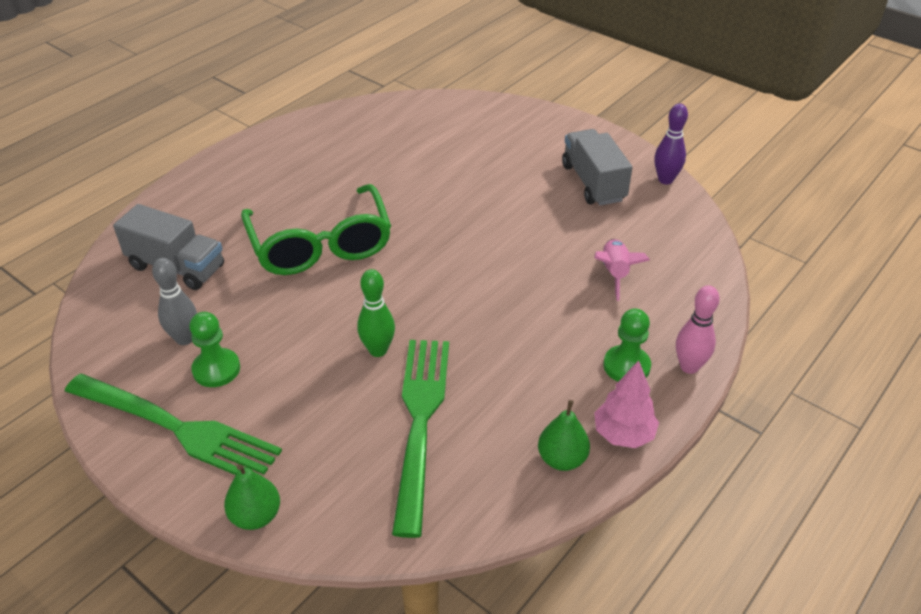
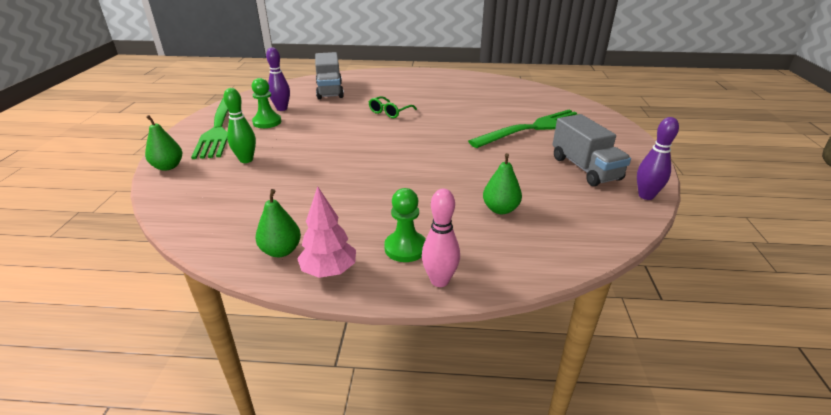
camera: 55 degrees right, 10 degrees down
(185, 338) = (282, 109): grey bowling pin -> purple bowling pin
(320, 244) = (390, 112): green glasses -> green glasses, size x0.45
(378, 350) = (323, 155): green bowling pin -> green bowling pin (246, 160)
(420, 422) = (274, 187): green fork -> green fork (533, 128)
(593, 183) = (585, 168): grey truck -> grey truck turned 120 degrees clockwise
(614, 274) = (500, 209): pink rocket -> green pear

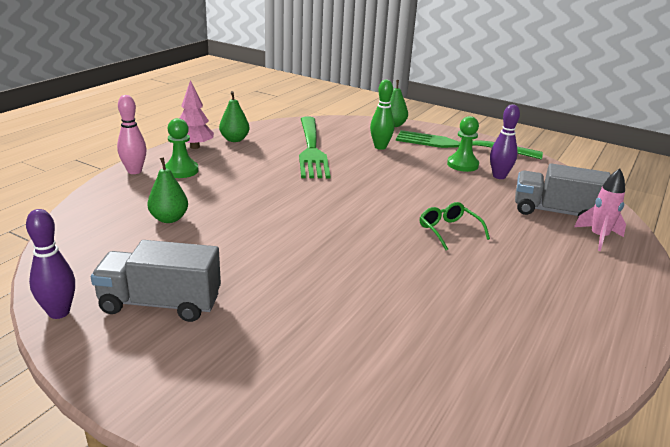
camera: 115 degrees right, 5 degrees down
(354, 80) = (598, 237): none -> pink rocket
(533, 128) = (304, 321): green fork -> green fork (311, 149)

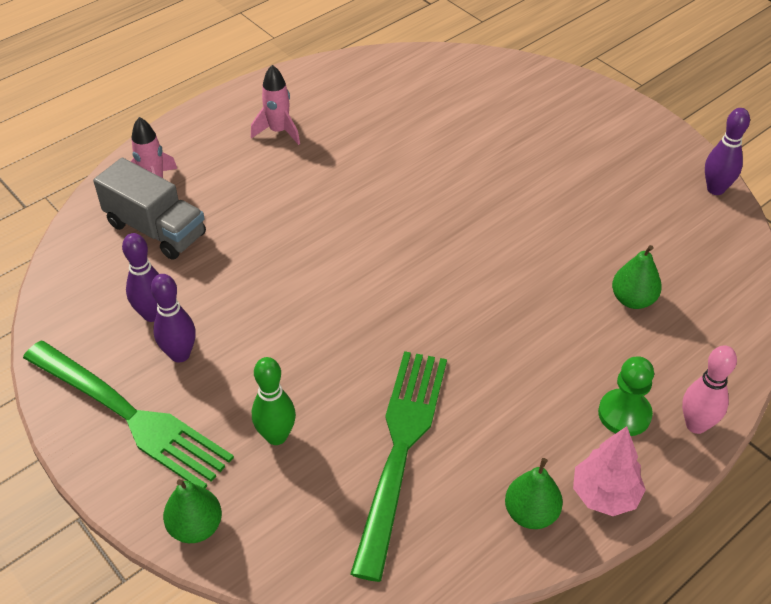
camera: 160 degrees left, 20 degrees up
(160, 303) = (630, 183): grey truck -> none
(449, 231) = (311, 222): green glasses -> none
(462, 165) = (180, 354): green pawn -> purple bowling pin
(553, 295) = (278, 131): none -> pink rocket

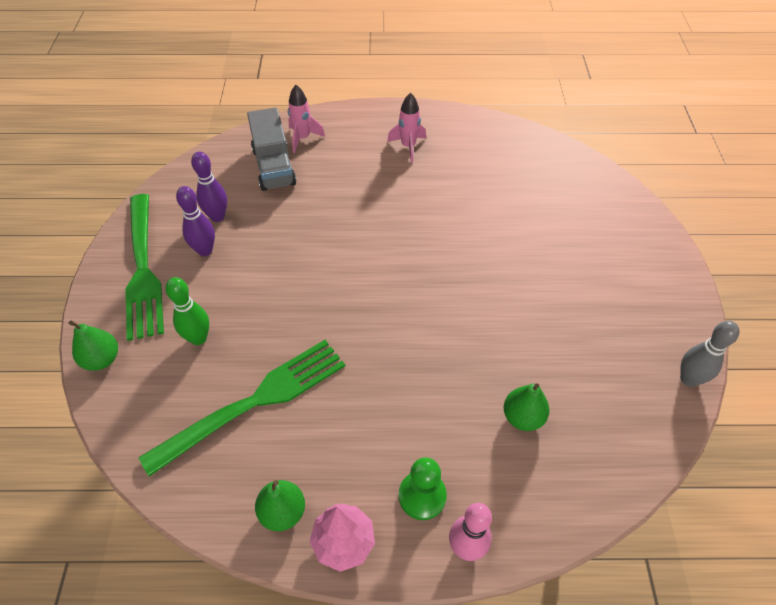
camera: 40 degrees right, 5 degrees up
(715, 189) = (688, 379): purple bowling pin -> grey bowling pin

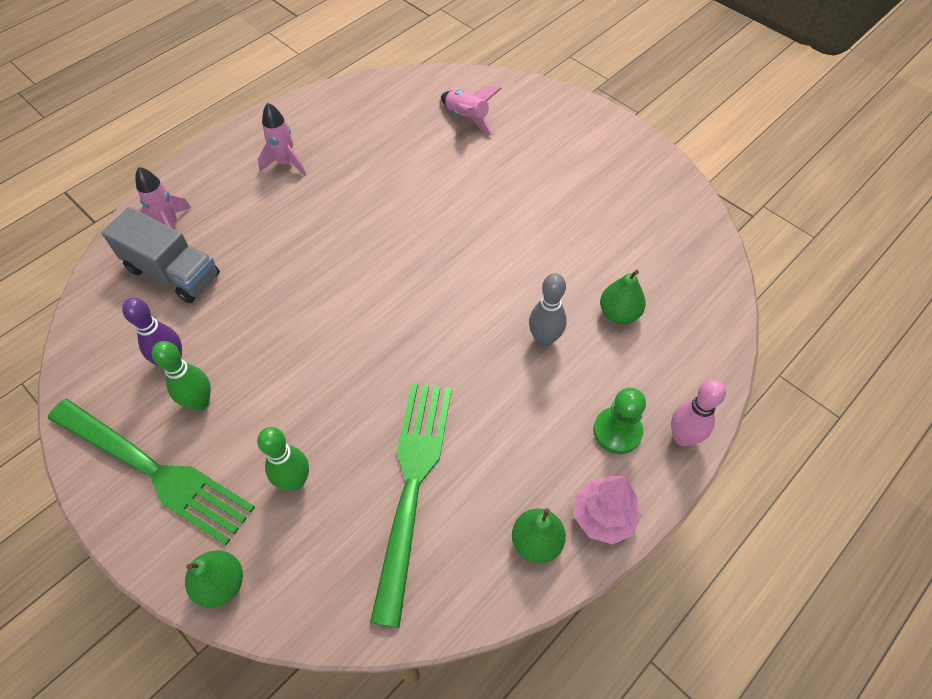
camera: 45 degrees left, 5 degrees up
(205, 250) = (200, 402): purple bowling pin -> green bowling pin
(566, 197) = (467, 118): none -> pink rocket
(688, 379) = (687, 196): grey bowling pin -> grey bowling pin (544, 339)

